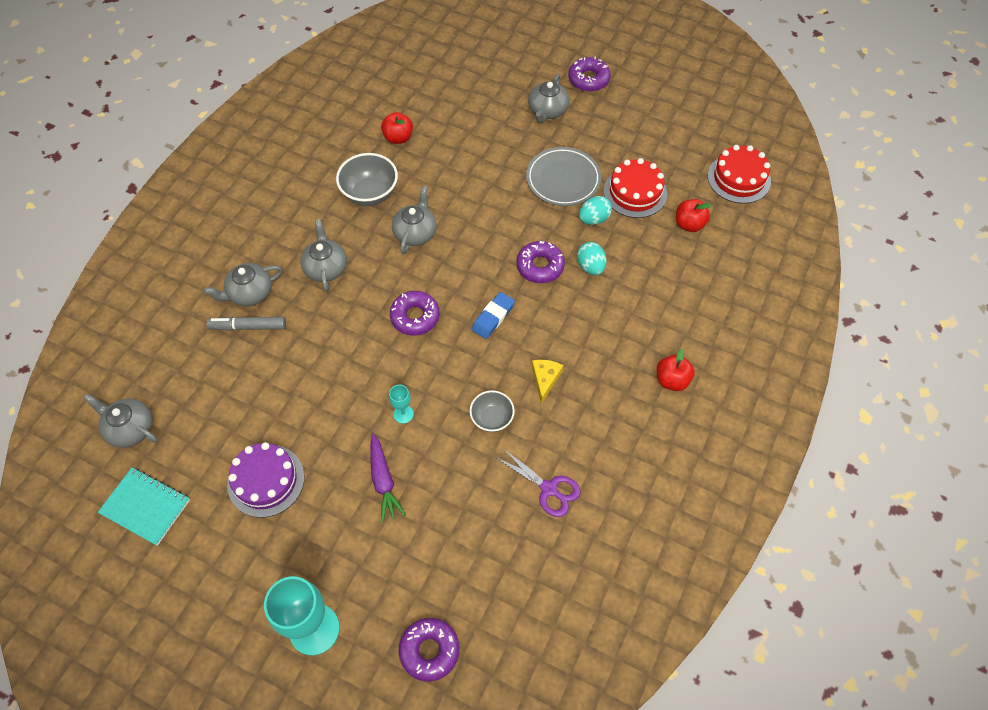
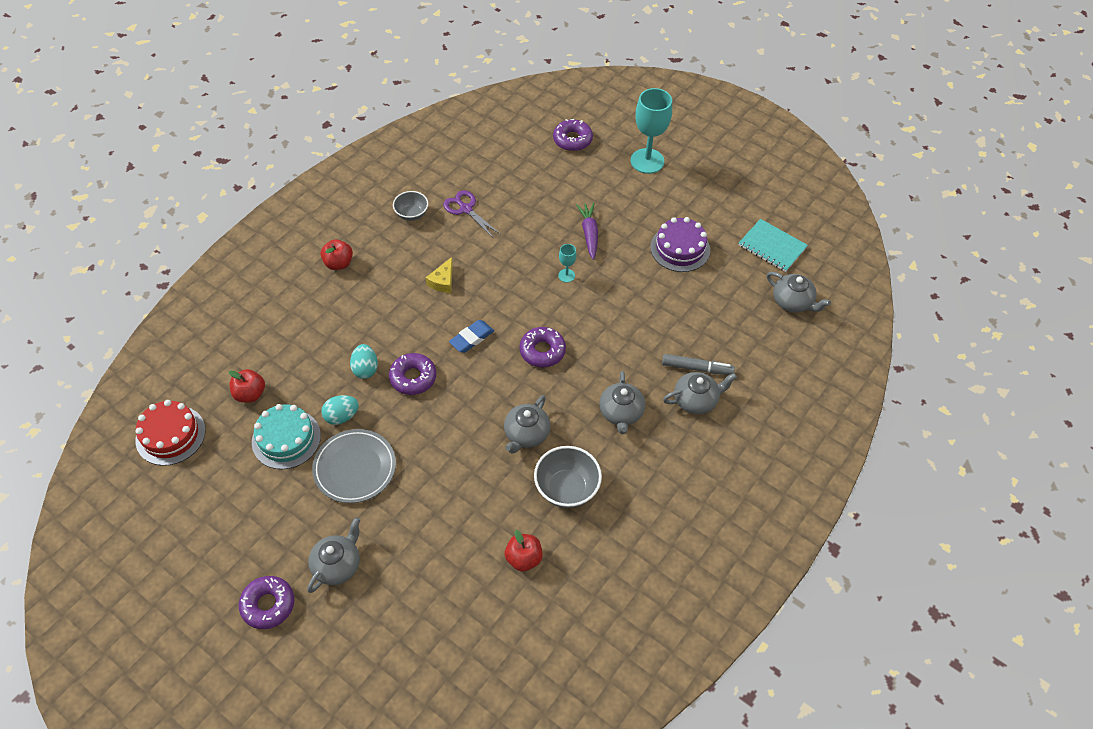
camera: 170 degrees left, 5 degrees down
(492, 418) = (495, 260): grey bowl -> grey bowl (412, 214)
(635, 192) = (286, 439): red cake -> turquoise cake

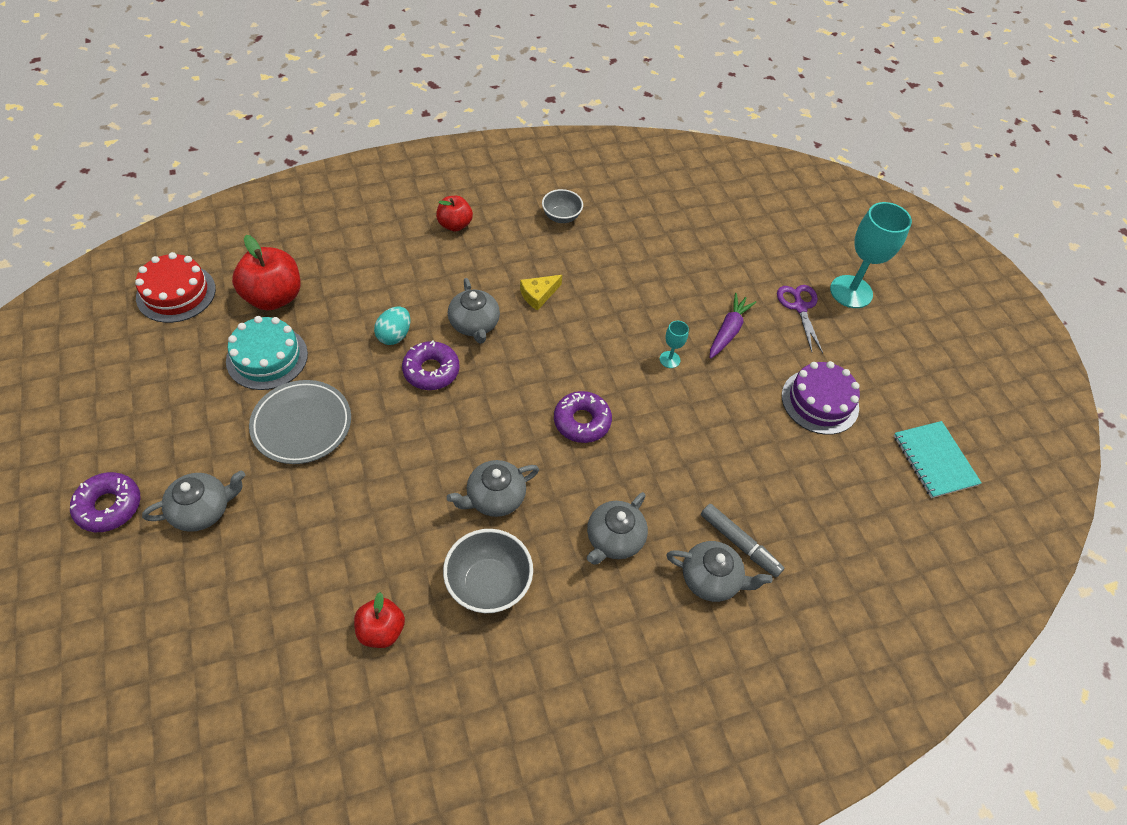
camera: 30 degrees right, 0 degrees up
(250, 394) = (273, 297): red apple -> red apple, size x1.63
(342, 416) = (333, 367): turquoise egg -> none
(466, 209) = (618, 239): purple scissors -> purple scissors (800, 307)
(471, 338) = (520, 366): blue eraser -> none
(572, 140) = (783, 230): purple donut -> none
(793, 302) = (915, 538): grey teapot -> grey teapot (474, 324)

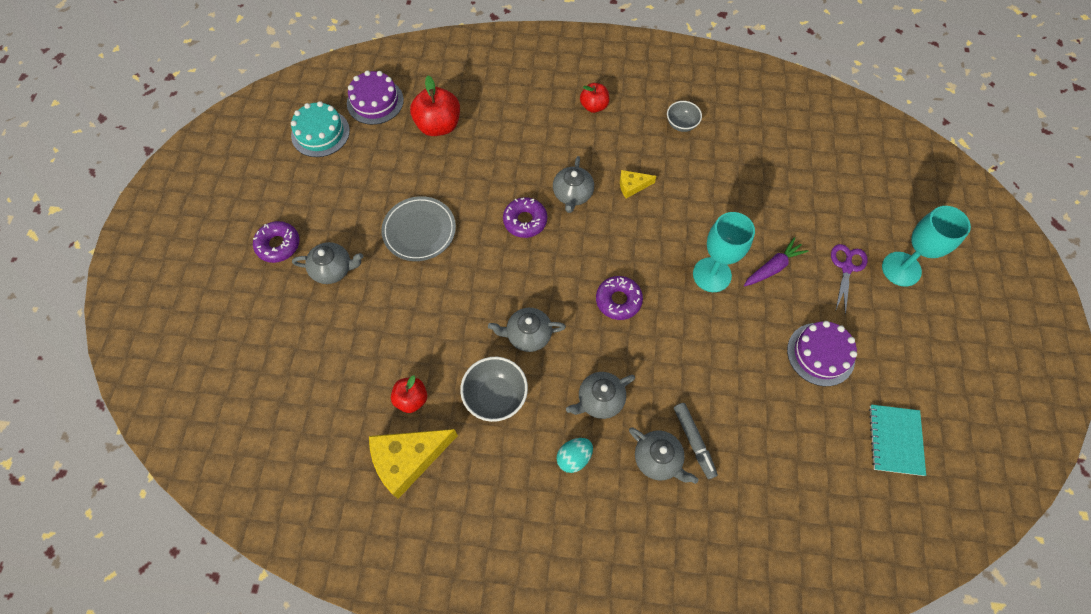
camera: 30 degrees right, 10 degrees up
(176, 293) = (375, 101): red cake -> purple cake
(267, 357) = (416, 171): turquoise cake -> turquoise cake (320, 133)
(394, 335) = (510, 184): turquoise egg -> turquoise egg (574, 457)
(410, 708) = (408, 459): none -> yellow cheese
(669, 359) = (712, 275): turquoise goblet -> turquoise goblet, size x2.19

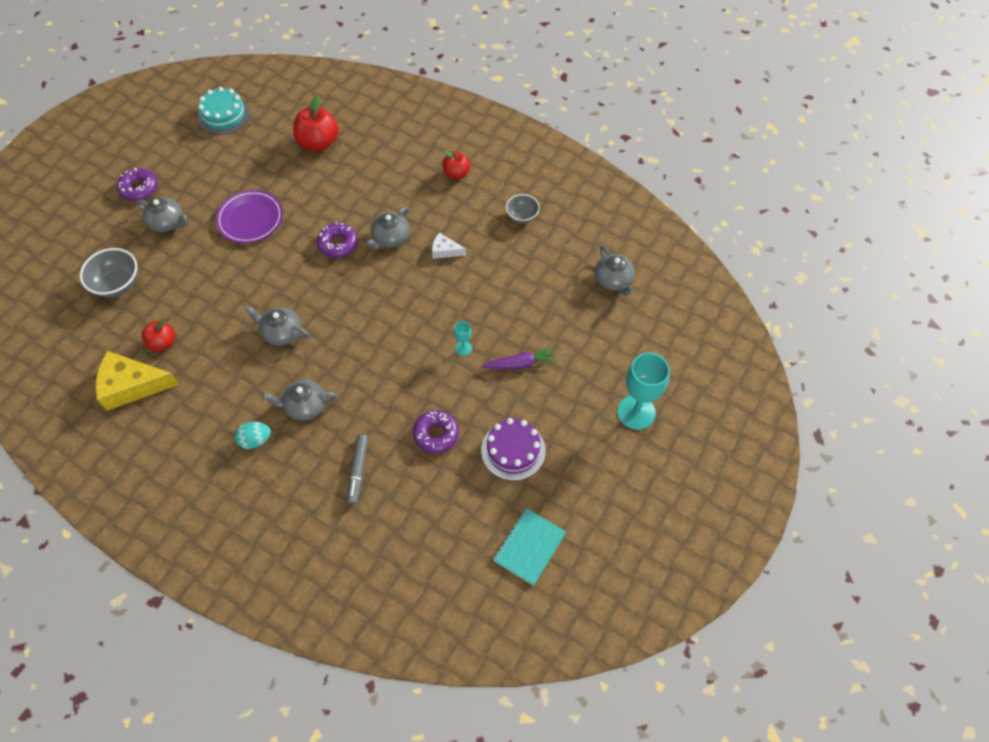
camera: 25 degrees right, 5 degrees down
(375, 101) = (281, 106): purple cake -> none
(419, 231) = (250, 219): grey plate -> purple plate
(496, 396) = (226, 368): grey bowl -> grey bowl (117, 284)
(618, 300) = (371, 336): purple donut -> purple donut (436, 434)
(632, 186) = (445, 250): yellow cheese -> white cheese
(658, 459) = (320, 471): grey teapot -> grey teapot (613, 280)
(712, 275) = (463, 348): turquoise goblet -> turquoise goblet, size x0.46
(847, 267) = (587, 390): purple scissors -> none

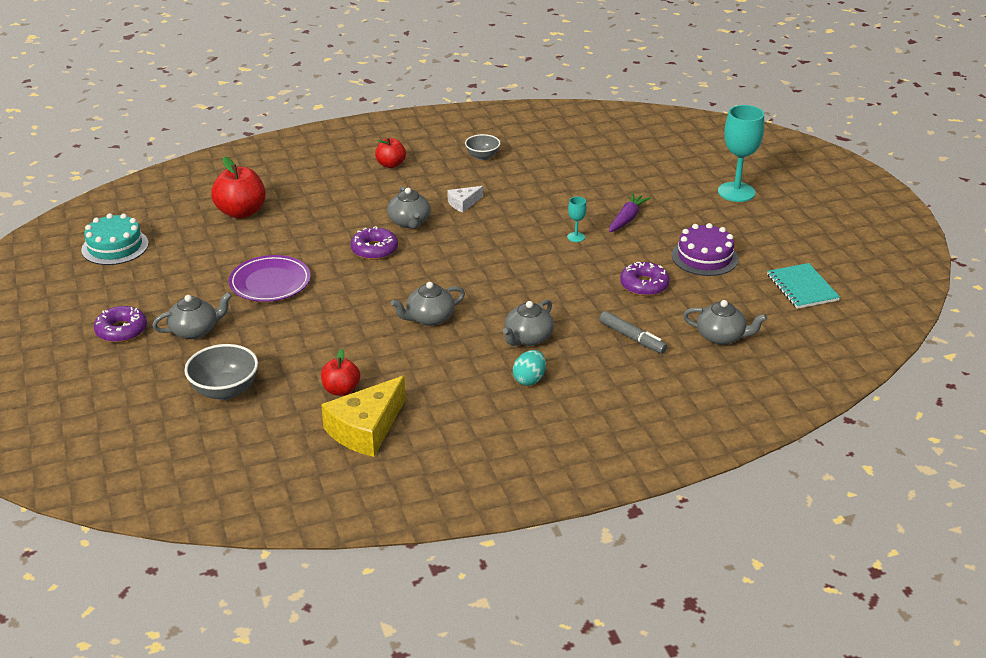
camera: 50 degrees left, 25 degrees down
(613, 280) = (603, 148): grey teapot -> grey teapot (721, 336)

